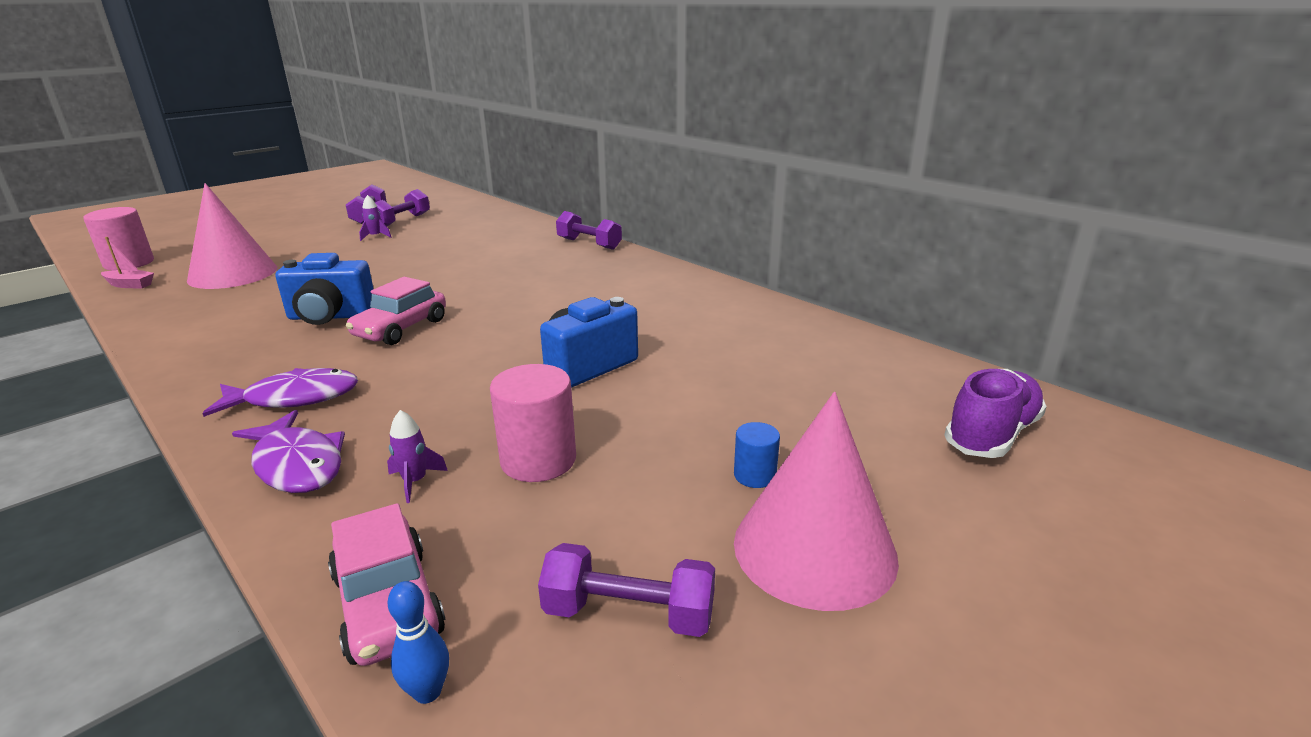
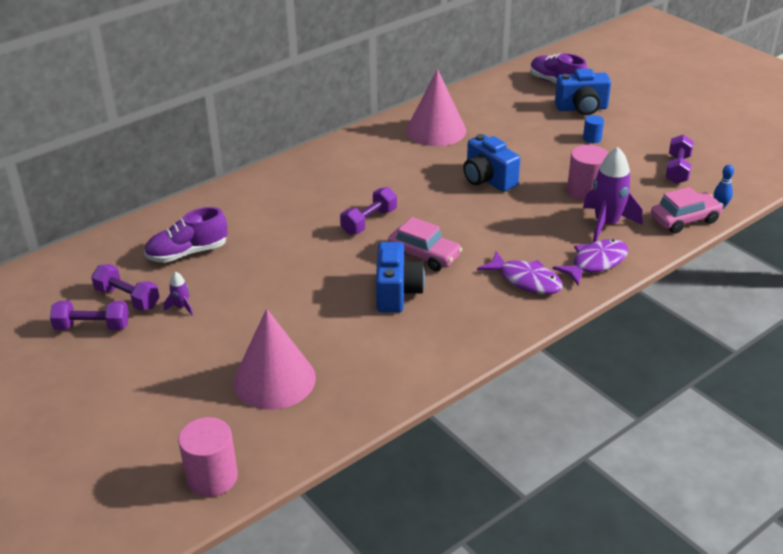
camera: 85 degrees left, 10 degrees up
(130, 285) = (289, 446): pink boat -> none
(295, 398) = (526, 280): purple fish -> purple fish turned 135 degrees clockwise
(415, 481) = (606, 224): purple rocket -> purple rocket, size x2.18
(462, 231) = (187, 253): none -> purple shoe
(589, 244) = (256, 181): purple dumbbell -> purple dumbbell (369, 221)
(814, 548) = (637, 131): pink cone -> pink cone (436, 130)
(890, 466) = (582, 108): none -> blue camera

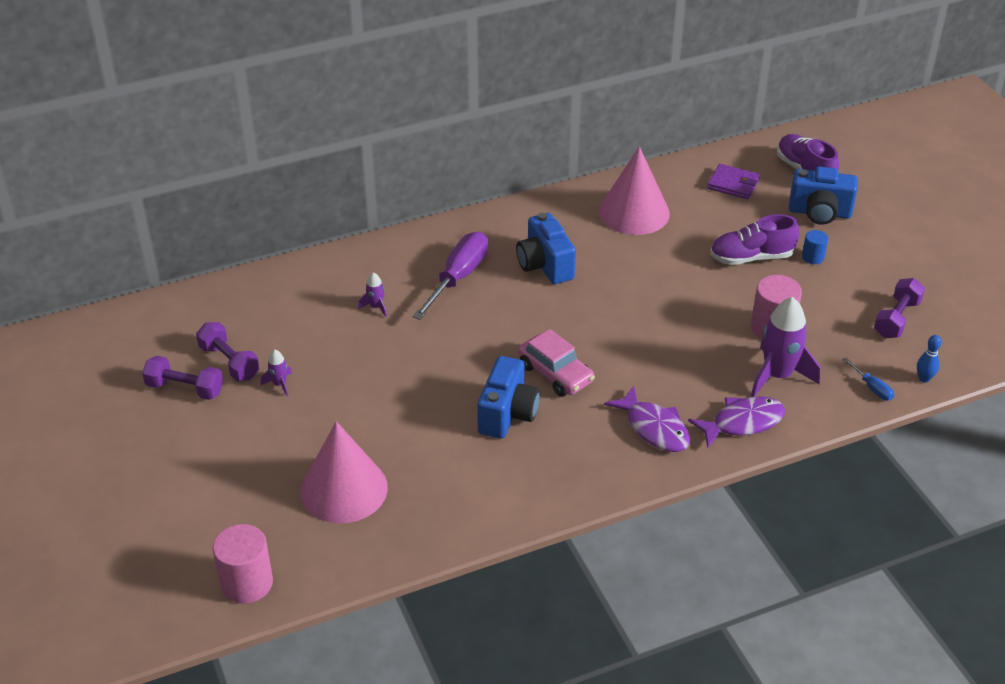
camera: 15 degrees right, 5 degrees up
(187, 253) = (307, 320): purple shoe -> purple shoe (751, 257)
(246, 233) = (376, 307): none -> purple rocket
(310, 198) = (458, 277): none -> purple screwdriver
(369, 221) = (512, 319): purple dumbbell -> none
(488, 180) = (666, 290): blue camera -> blue camera (545, 265)
(505, 100) = (733, 184): none -> purple wallet
(684, 220) = (872, 388): pink car -> blue screwdriver

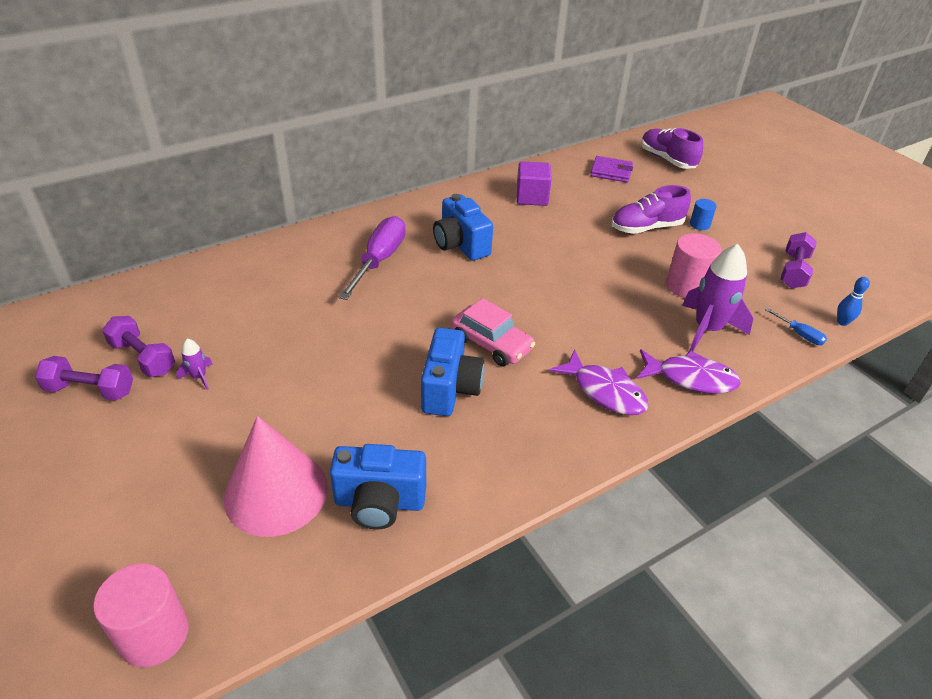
camera: 10 degrees left, 0 degrees up
(376, 307) = (300, 292): purple rocket -> none
(634, 212) = (532, 197): pink cone -> purple cube
(742, 422) = (691, 378): purple fish -> purple fish turned 45 degrees clockwise
(819, 213) = (691, 190): blue camera -> blue camera (379, 502)

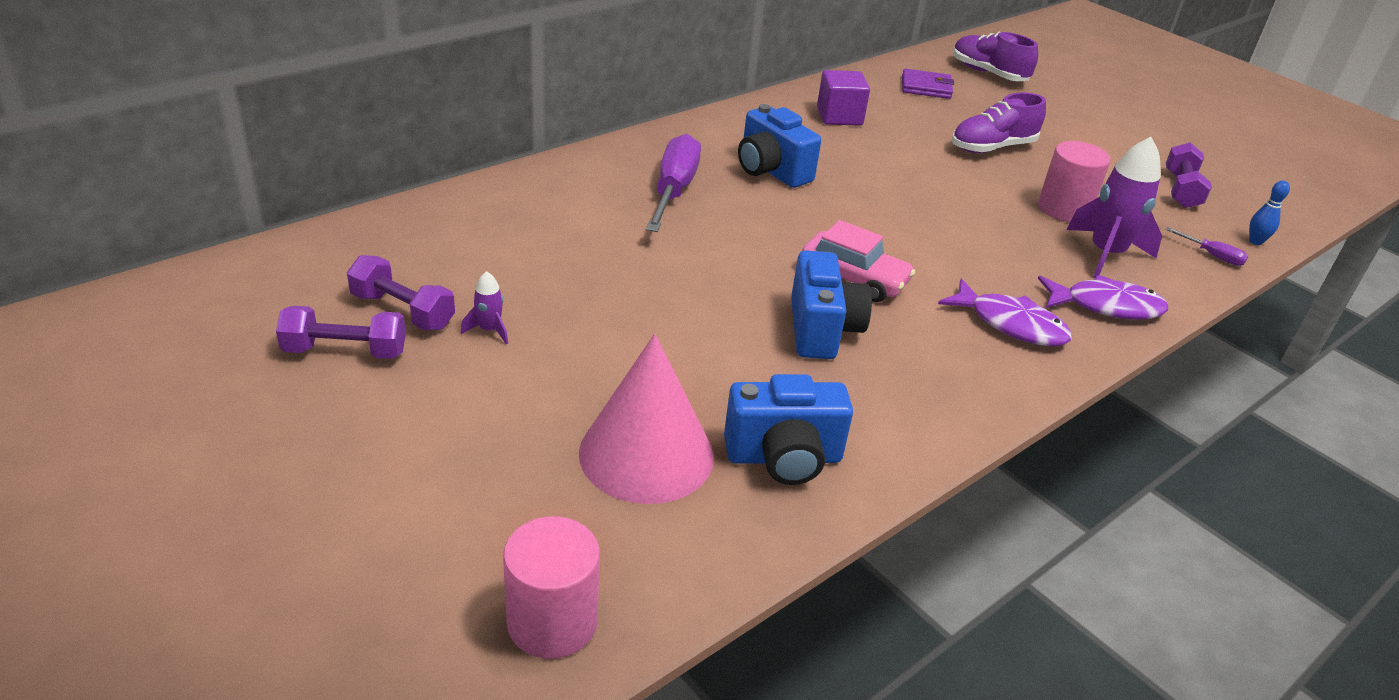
camera: 10 degrees left, 5 degrees down
(699, 224) = (1054, 143): blue cylinder -> none
(800, 334) = (1213, 256): blue screwdriver -> purple screwdriver

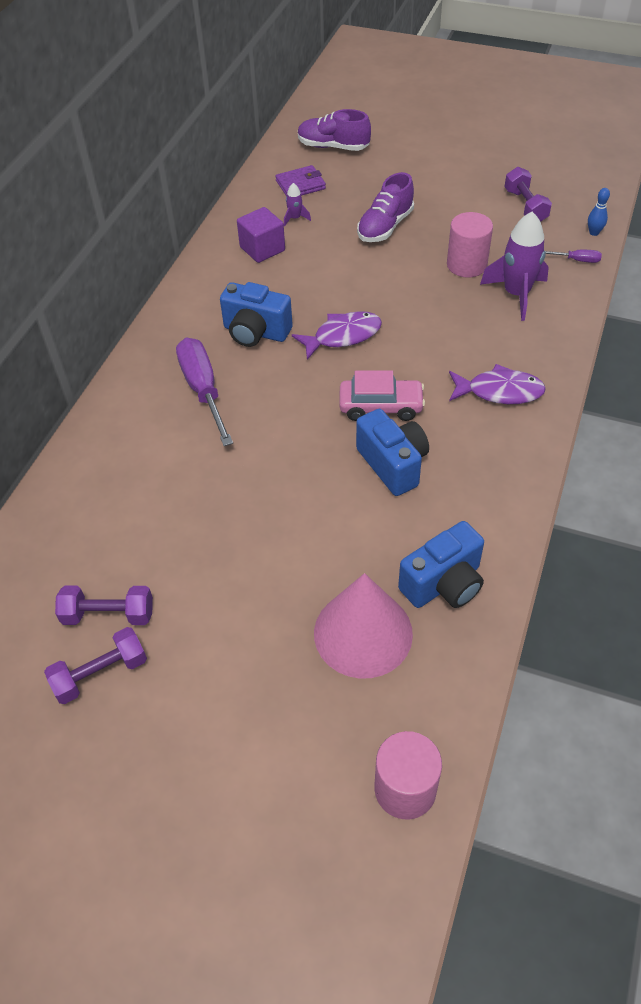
camera: 25 degrees left, 15 degrees up
(489, 330) = (182, 595): purple rocket -> purple rocket (295, 218)
(1106, 306) = (543, 342): purple fish -> purple fish (343, 336)

